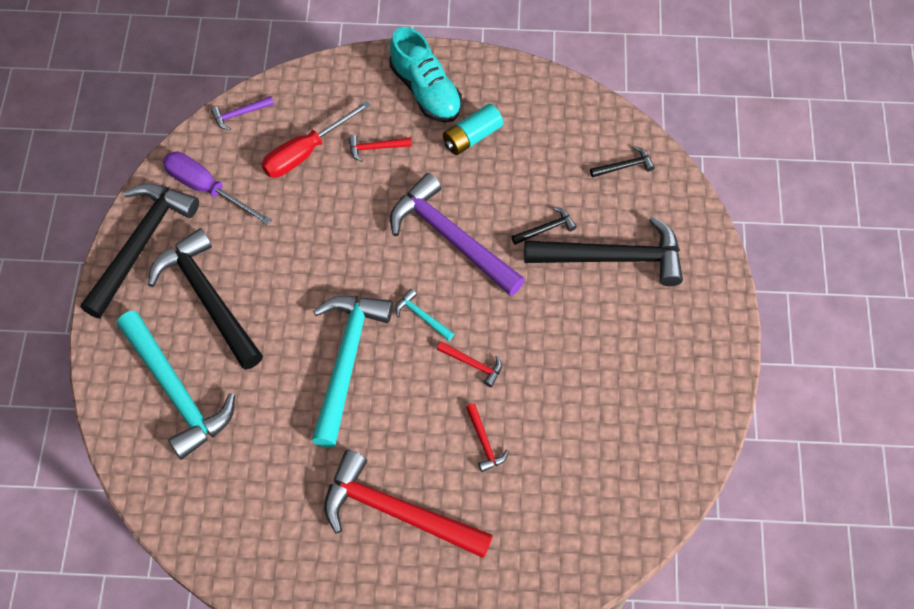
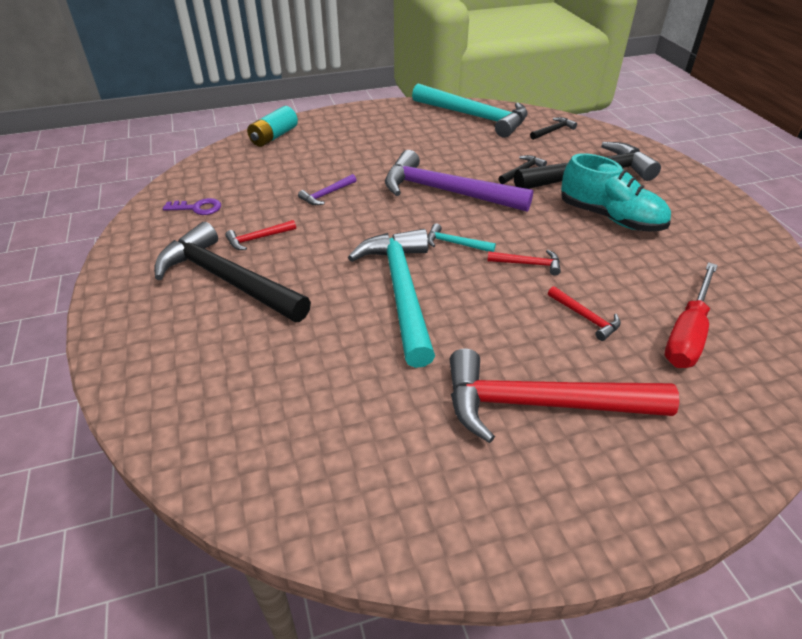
camera: 20 degrees left, 20 degrees down
(141, 244) = (139, 257): black hammer -> none
(176, 392) = (217, 364): turquoise hammer -> turquoise hammer (474, 117)
(207, 189) = (198, 208): purple screwdriver -> purple key
(239, 114) = (213, 161): purple hammer -> purple hammer (326, 194)
(305, 152) = (284, 170): red screwdriver -> red screwdriver (687, 333)
(376, 148) = (346, 157): red hammer -> red hammer (258, 238)
(426, 91) = (369, 124): turquoise shoe -> turquoise shoe (610, 218)
(472, 137) = (423, 138): turquoise battery -> turquoise battery (274, 136)

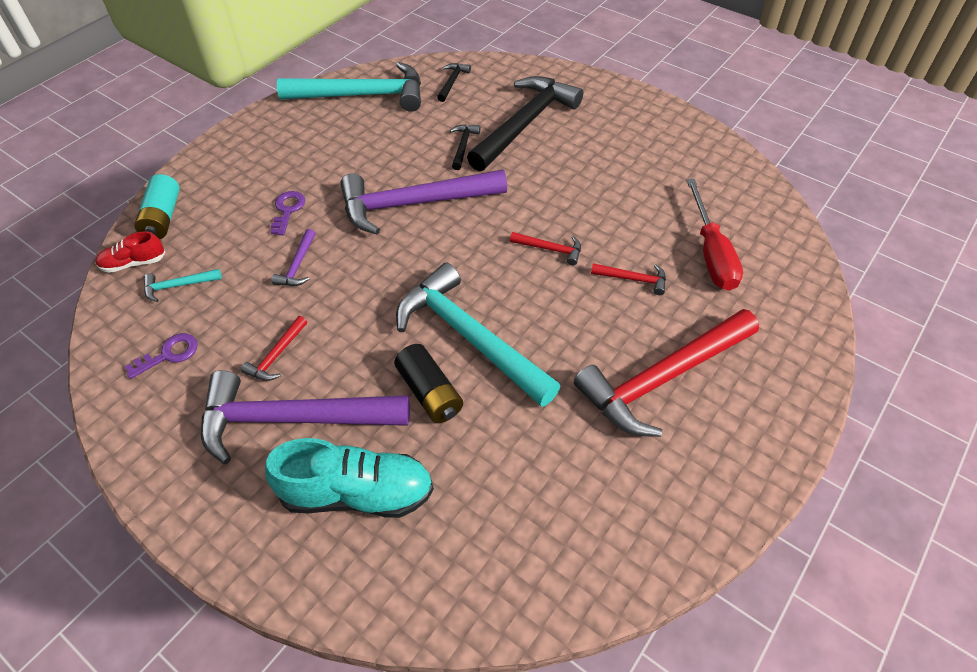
camera: 35 degrees left, 10 degrees up
(227, 279) = (292, 419): black hammer -> purple hammer
(232, 153) = (134, 263): none -> red shoe
(334, 312) = (430, 393): none -> black battery
(353, 162) = (287, 210): none -> purple key
(455, 243) = (472, 260): turquoise hammer -> turquoise hammer (178, 286)
(528, 264) = (550, 249): red hammer -> red hammer turned 45 degrees clockwise
(610, 218) = (577, 165): turquoise shoe -> turquoise shoe (357, 493)

